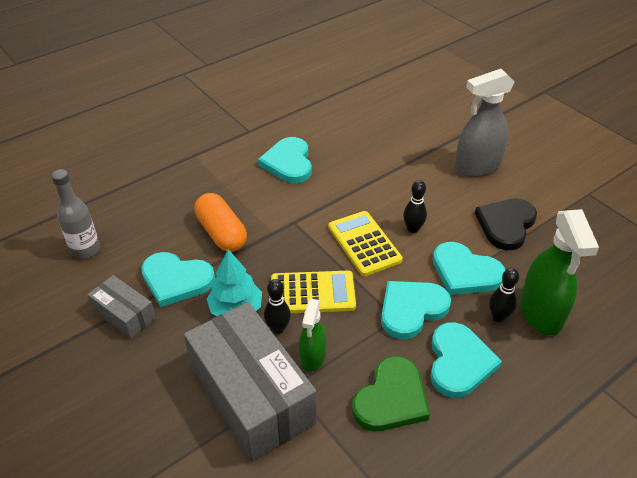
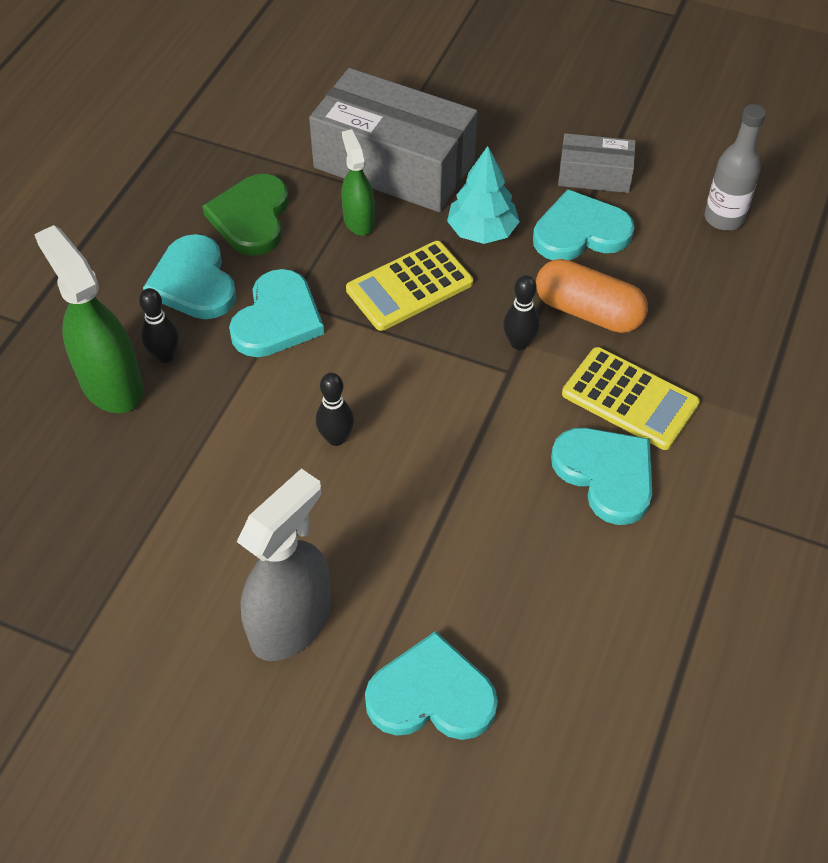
camera: 150 degrees right, 10 degrees up
(278, 328) = (418, 232): black bowling pin -> black bowling pin (519, 343)
(364, 243) = (390, 382): yellow calculator -> yellow calculator (629, 399)
(465, 272) = (231, 400): turquoise heart -> turquoise heart (431, 695)
(506, 225) = (199, 511): black heart -> none

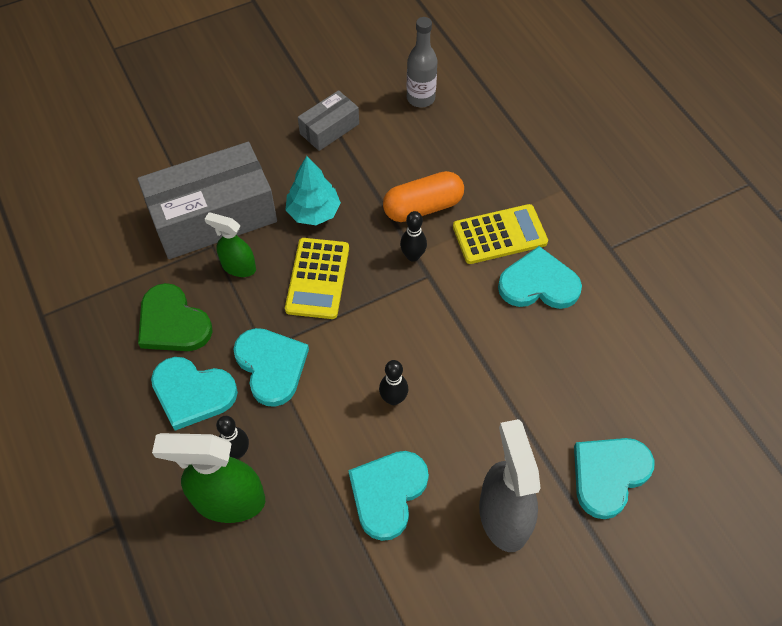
camera: 50 degrees left, 5 degrees up
(580, 232) = (363, 167): turquoise heart -> turquoise heart (387, 493)

